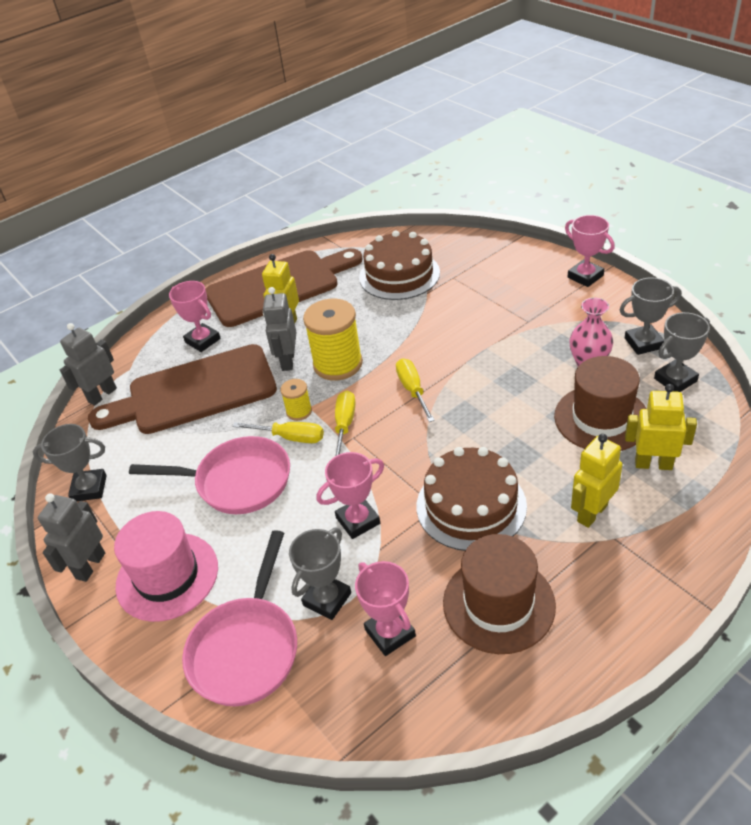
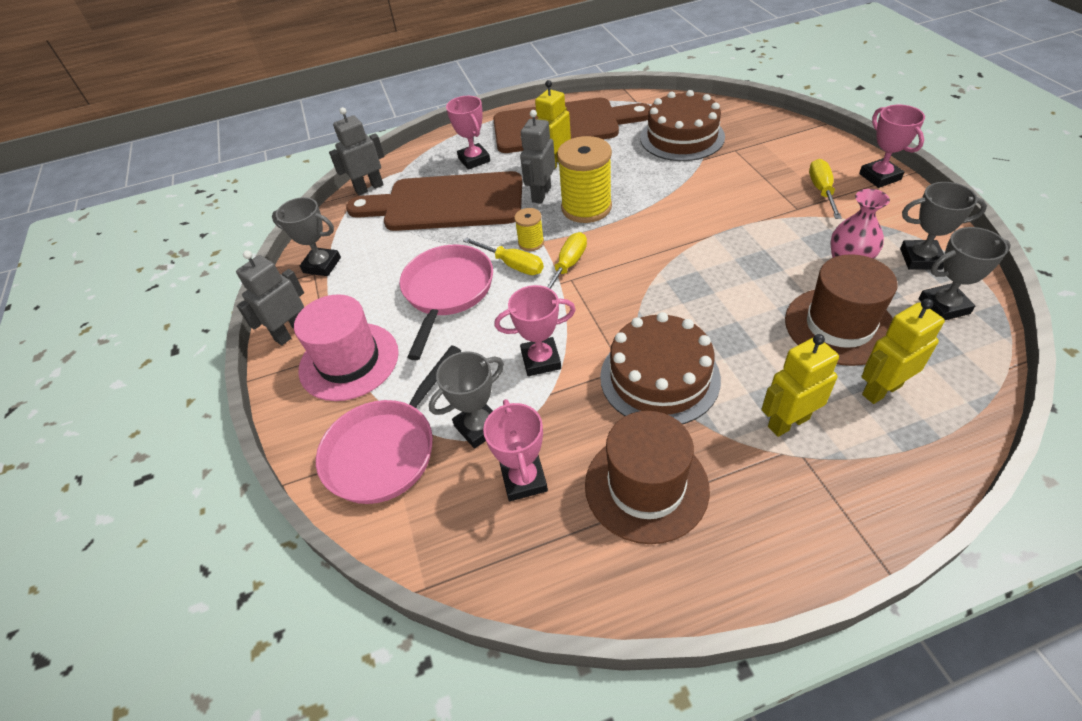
camera: 20 degrees right, 5 degrees up
(237, 481) = (447, 292): pink pan -> pink pan turned 105 degrees counterclockwise
(413, 390) = (648, 249): yellow screwdriver -> yellow screwdriver (821, 191)
(653, 464) = (881, 390): yellow robot -> yellow robot turned 60 degrees counterclockwise

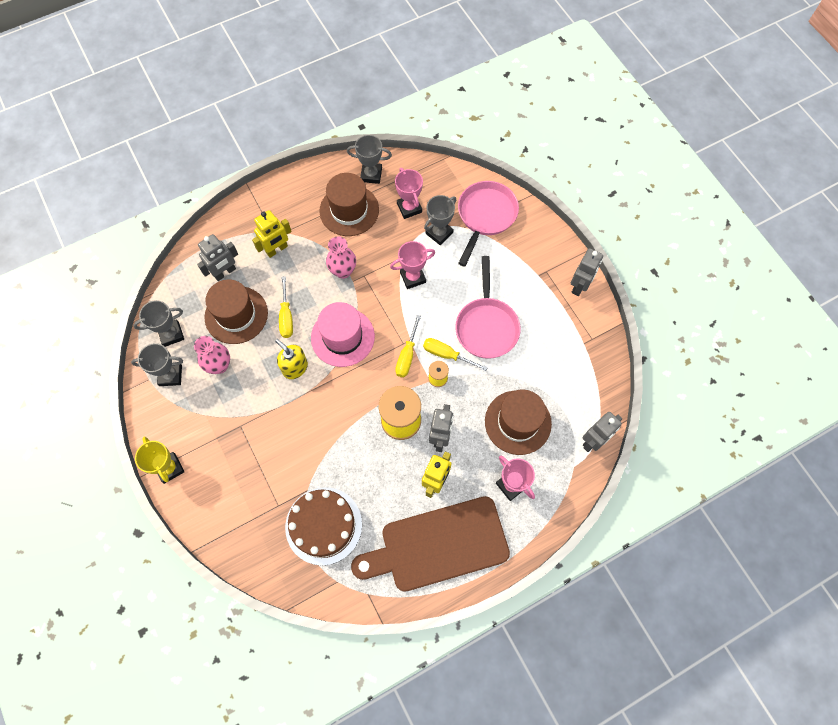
camera: 165 degrees right, 20 degrees up
(322, 265) = (589, 346): grey trophy -> grey trophy (371, 175)
(349, 361) = (531, 268): pink hat -> pink hat (342, 337)
(446, 203) = (518, 422): brown cutting board -> brown hat
(659, 377) = (343, 271): brown cake -> pink vase
(730, 260) = (295, 367): none -> yellow soap dispenser
(821, 191) = (218, 448): yellow screwdriver -> yellow screwdriver (286, 316)
(879, 177) = (169, 468): pink trophy -> yellow trophy
(881, 390) = (225, 272): yellow robot -> grey robot

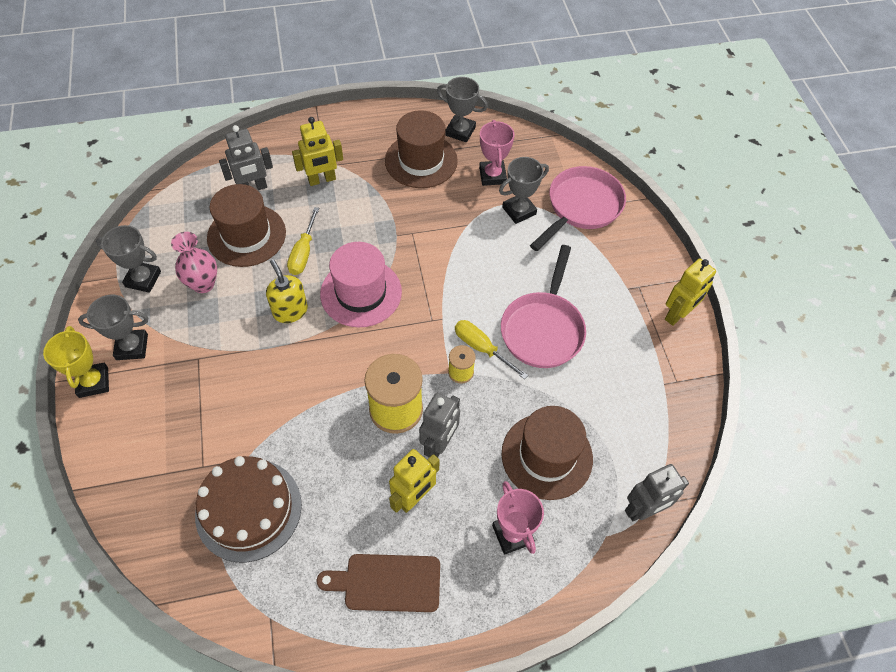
camera: 15 degrees right, 10 degrees down
(171, 334) = (164, 236): grey trophy -> grey trophy (132, 347)
(343, 271) = (389, 221): pink vase -> none
(407, 355) = (432, 335): yellow screwdriver -> none
(413, 277) = (470, 250): pink trophy -> none
(437, 545) = (387, 582): brown cutting board -> brown cutting board, size x0.56
(579, 286) = (677, 314): grey robot -> yellow robot

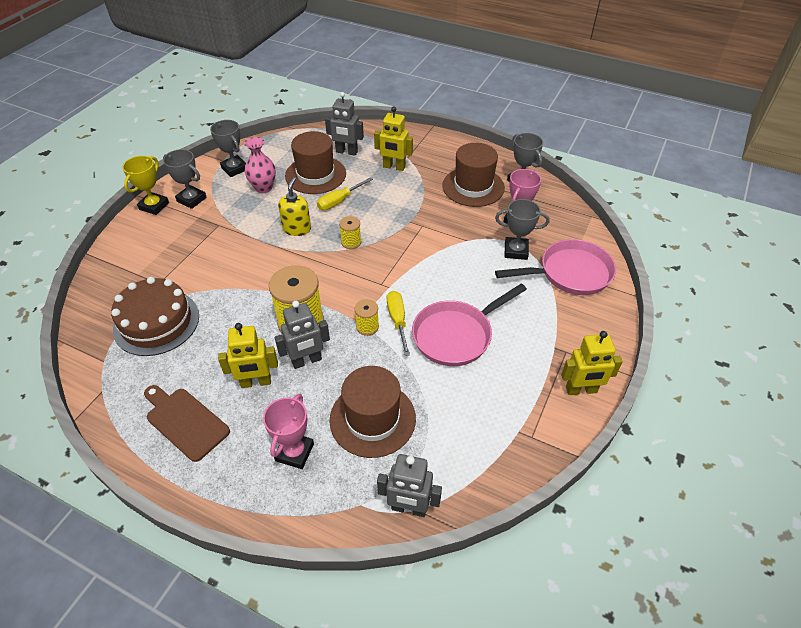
camera: 40 degrees right, 10 degrees down
(361, 293) = (351, 242): pink hat -> yellow spool

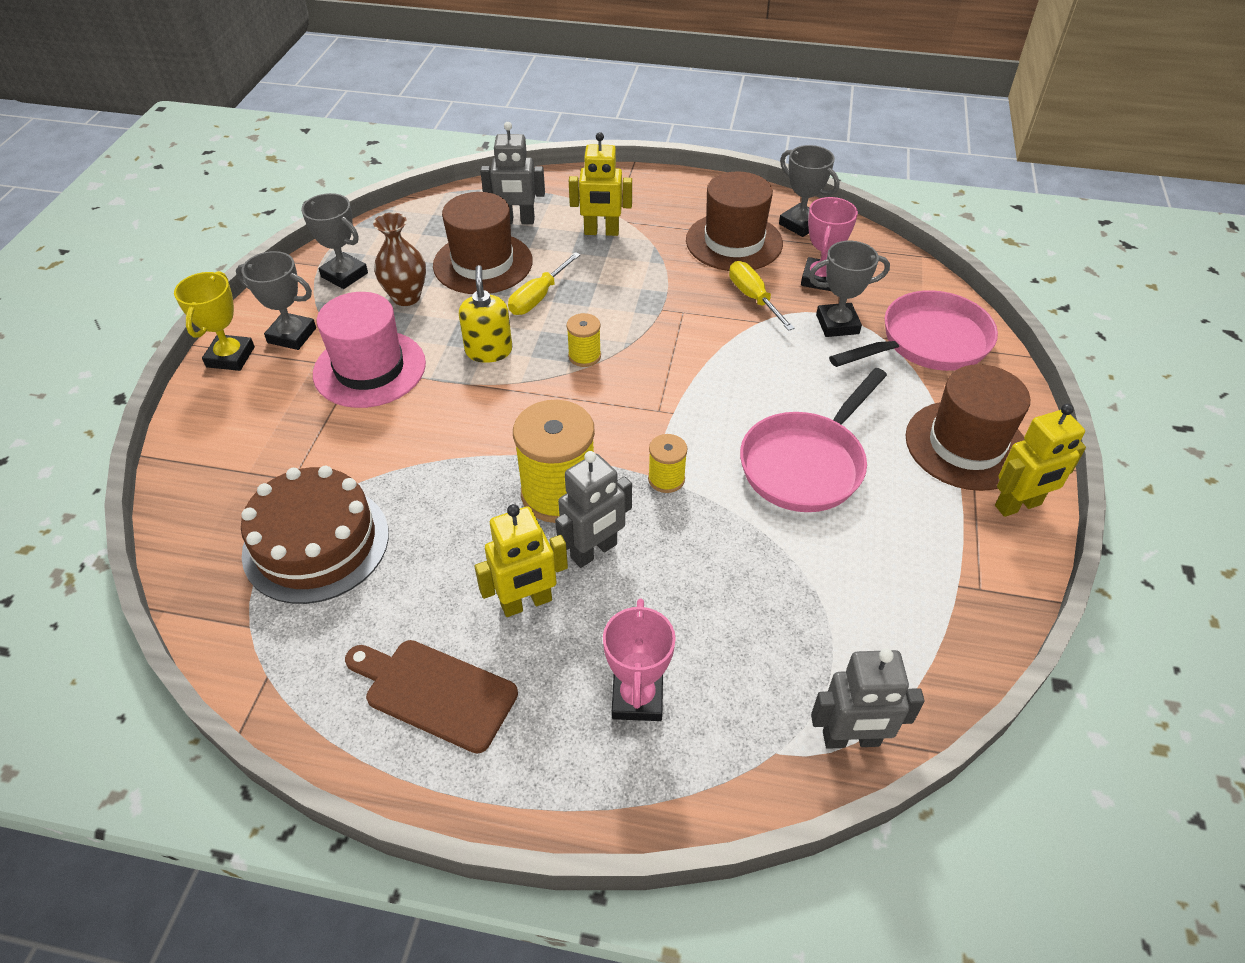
camera: 15 degrees left, 0 degrees up
(226, 227) = (369, 369): none -> pink hat
(263, 188) = (406, 297): pink vase -> brown vase
(372, 419) = (736, 617): brown hat -> brown hat (966, 445)
(397, 321) = (709, 461): yellow screwdriver -> yellow screwdriver (753, 298)

